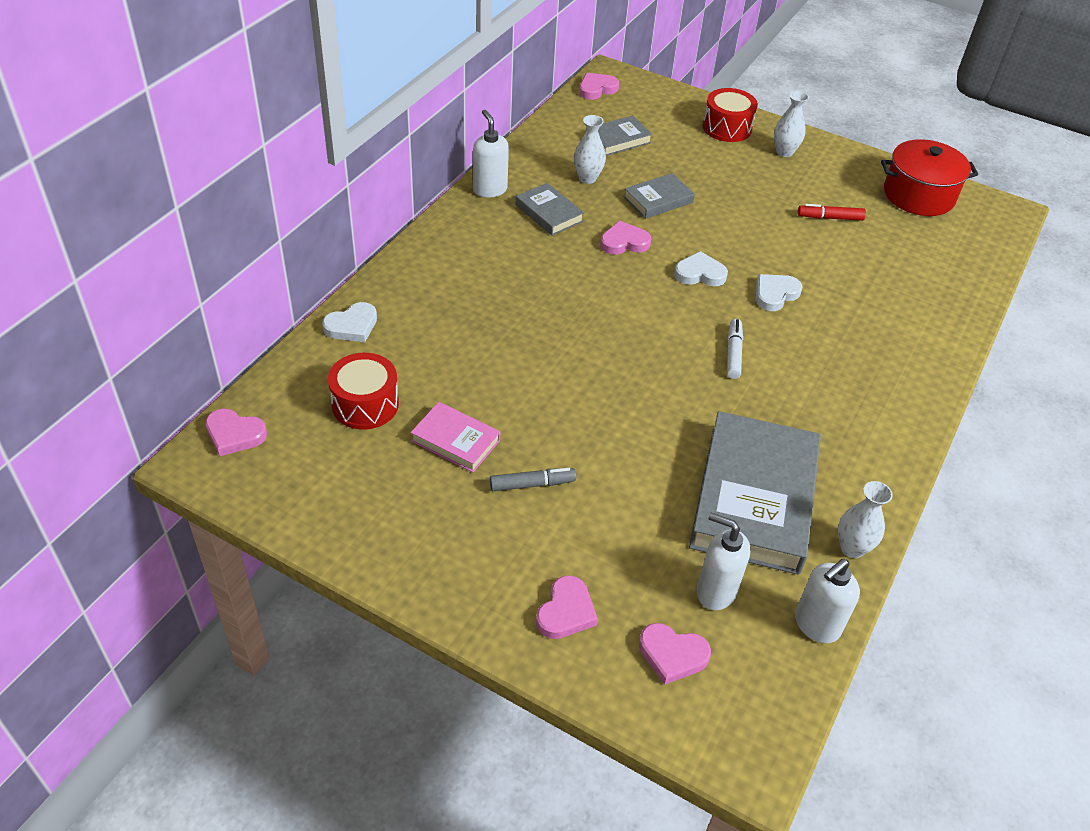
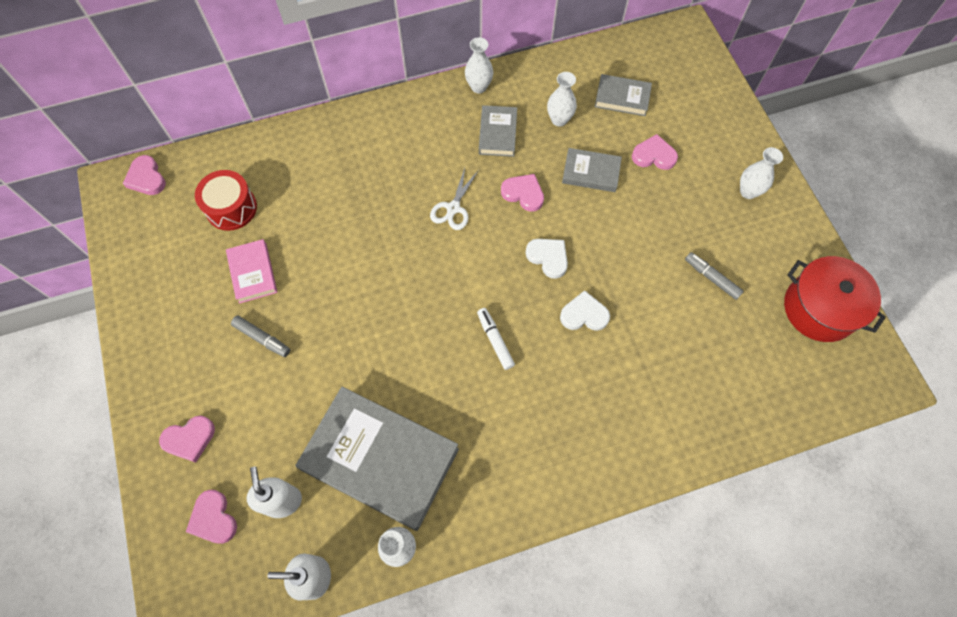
camera: 45 degrees right, 20 degrees up
(352, 326) = (281, 143): white heart -> none
(490, 189) = (479, 87): white soap dispenser -> white vase
(579, 284) = (453, 208): none -> white scissors
(597, 89) = (659, 39): pink heart -> pink heart (654, 155)
(727, 128) = (726, 138): red drum -> none
(733, 353) = (495, 341): white marker -> white marker turned 75 degrees counterclockwise
(754, 498) = (380, 459): grey book -> grey book turned 60 degrees clockwise
(830, 218) = (712, 278): red marker -> grey marker

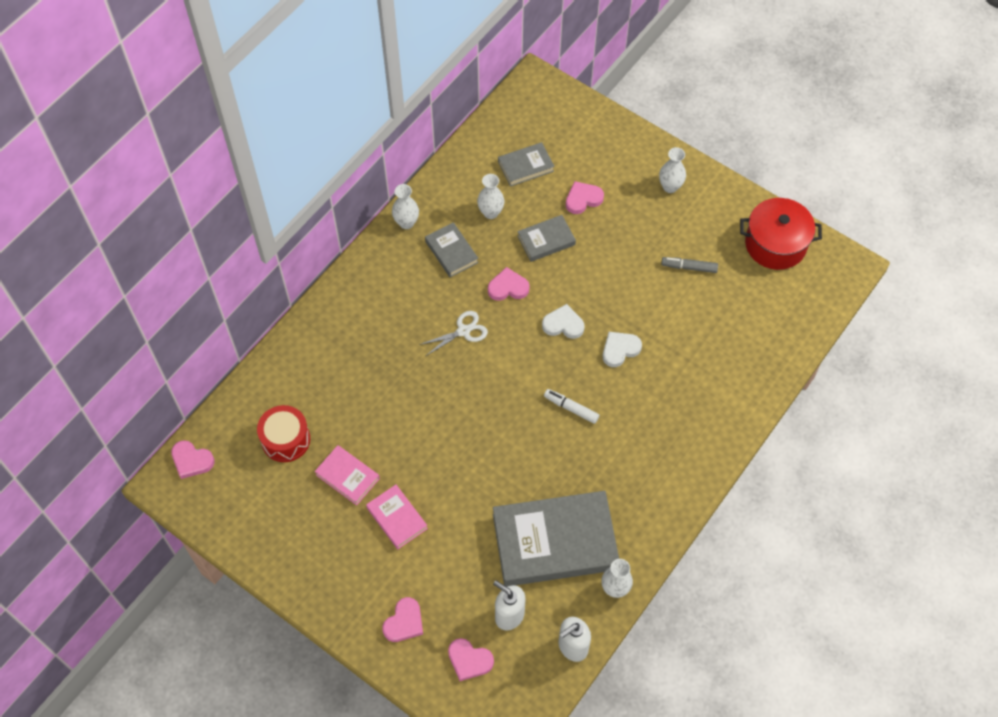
camera: 35 degrees left, 5 degrees down
(262, 338) = (397, 518): grey marker -> pink book
(453, 208) = (463, 331): white scissors -> white scissors turned 105 degrees counterclockwise

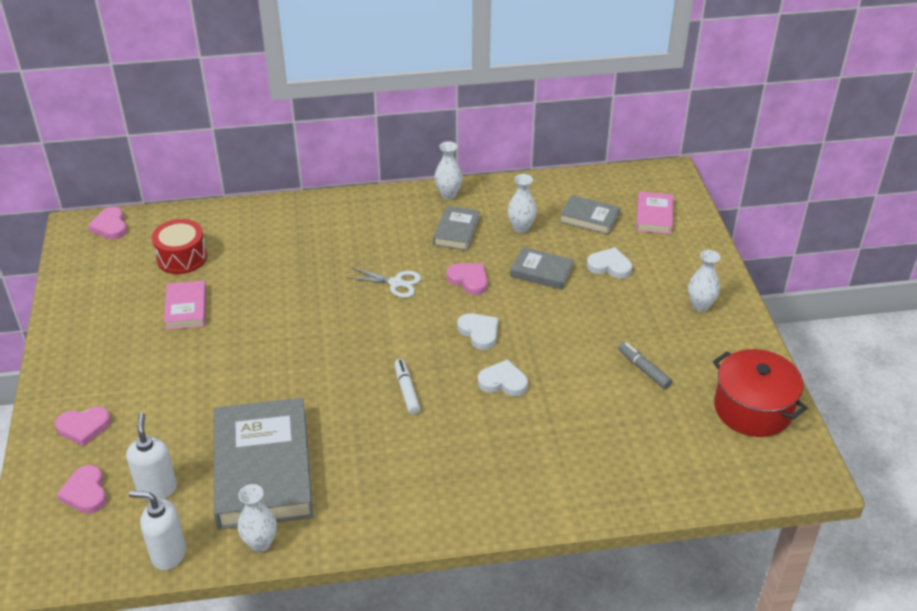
camera: 45 degrees right, 20 degrees down
(397, 518) = (178, 359): pink book -> pink book (654, 216)
(555, 542) = (263, 469): grey book -> grey book turned 45 degrees clockwise
(583, 199) = (609, 266): pink heart -> white heart

